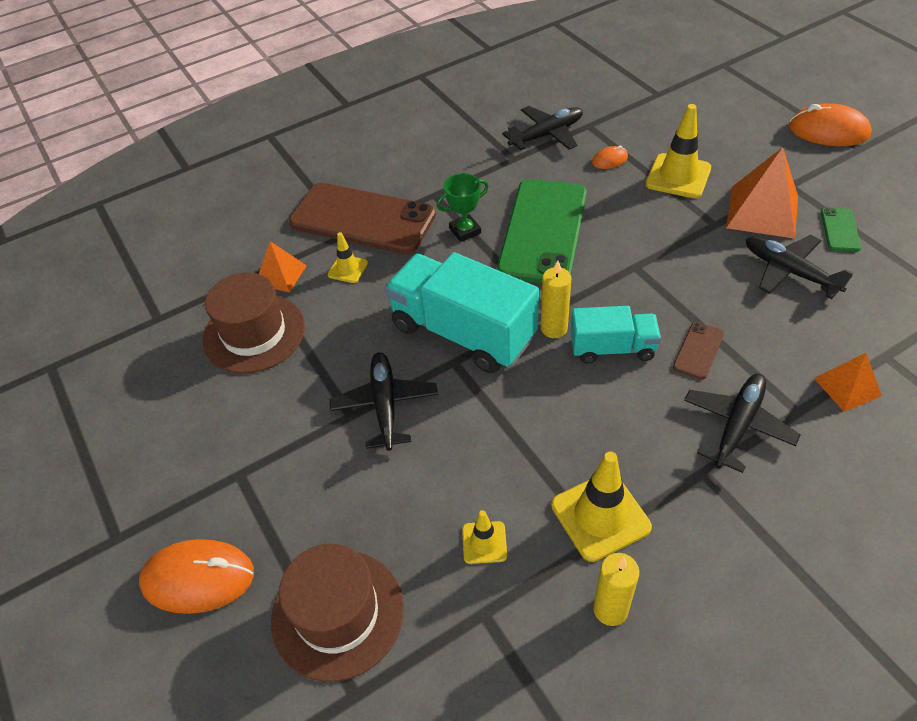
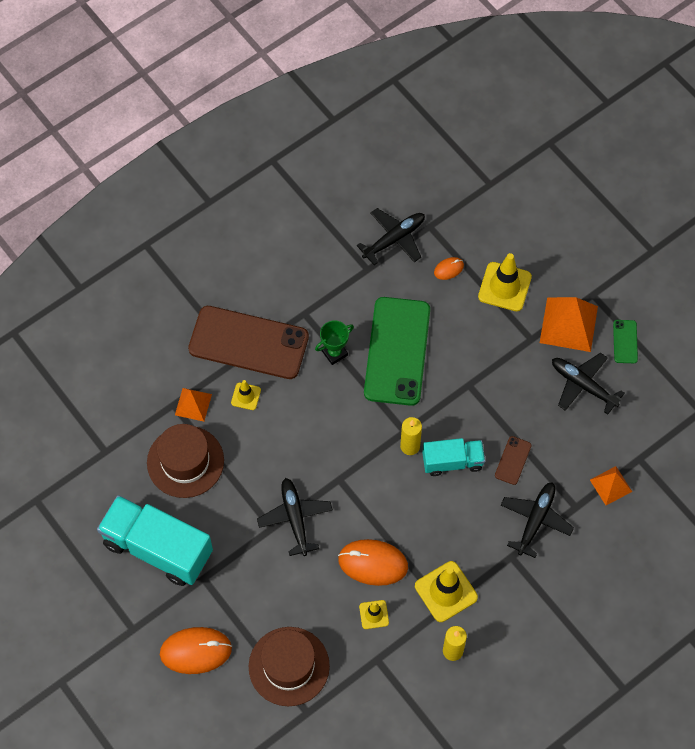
camera: 10 degrees left, 15 degrees up
(463, 332) = (343, 453): turquoise truck -> turquoise truck (158, 548)
(828, 131) = (630, 229): orange mouse -> orange mouse (373, 563)

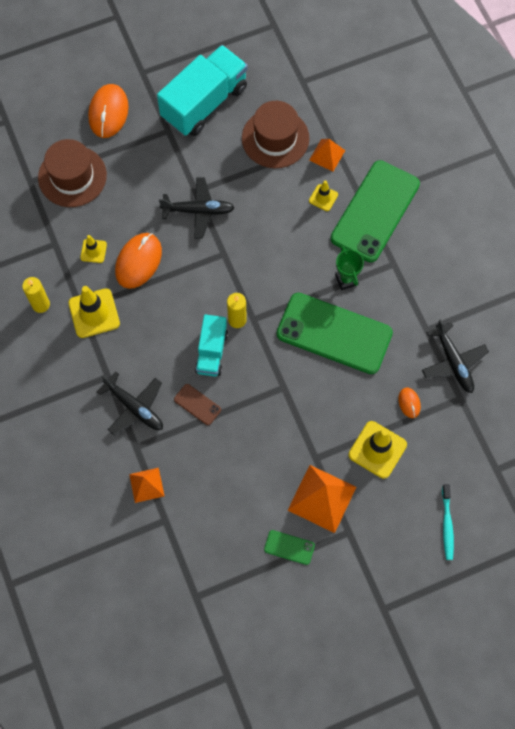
camera: 105 degrees right, 5 degrees up
(248, 343) = (375, 211): brown phone -> green phone
(556, 214) = (447, 525): none -> turquoise toothbrush
(583, 385) = (254, 492): black plane -> none

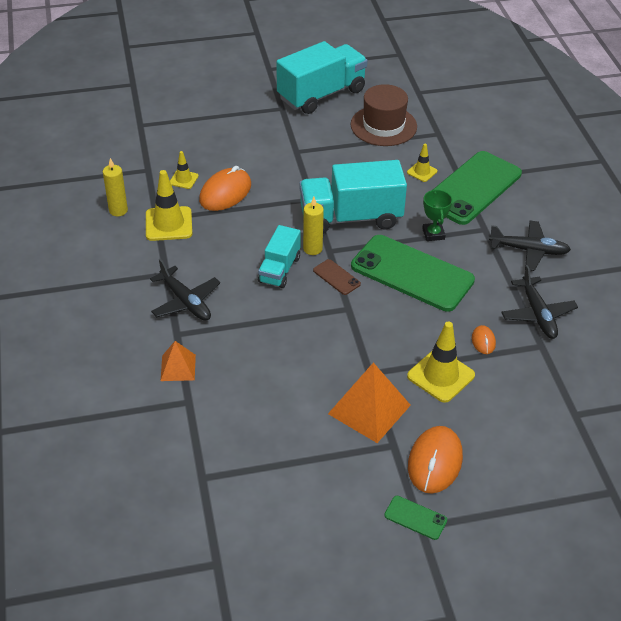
camera: 10 degrees right, 25 degrees down
(72, 176) = (181, 127): brown hat -> none
(108, 112) = (229, 90): orange mouse -> orange mouse (434, 462)
(197, 404) = (252, 309): brown phone -> brown phone (336, 277)
(198, 210) = (295, 165): black plane -> black plane (528, 250)
(265, 273) = (351, 218): none -> turquoise truck
(289, 547) = (322, 448): green phone -> green phone (415, 518)
(327, 155) = (432, 143): orange pyramid -> none
(447, 525) = (510, 456): turquoise toothbrush -> none

